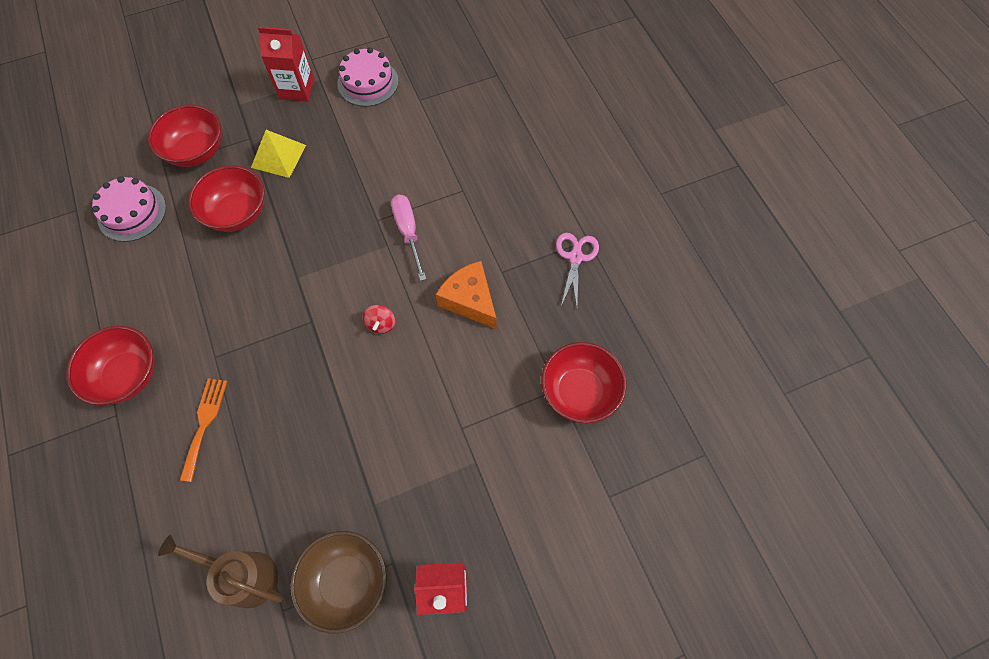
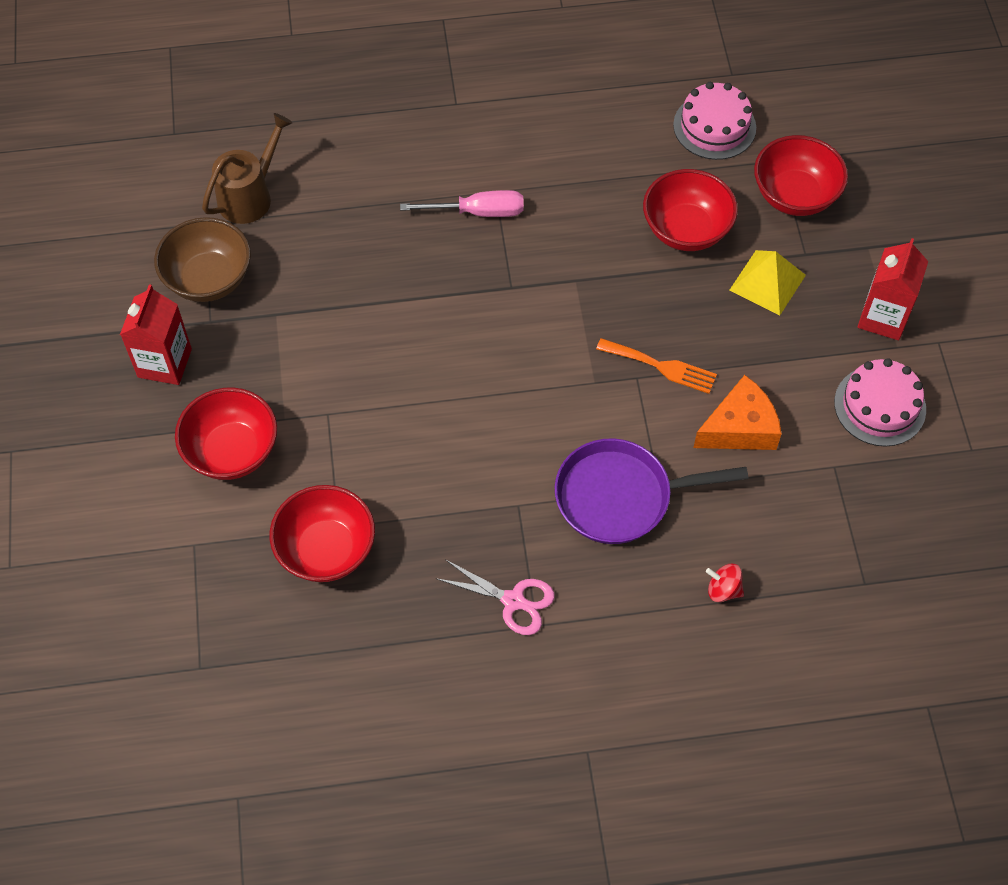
camera: 105 degrees right, 5 degrees down
(128, 375) = (498, 115): red bowl -> red bowl (232, 451)
(204, 423) = (419, 176): orange fork -> orange fork (661, 366)
(381, 324) = (485, 357): red spinning top -> red spinning top (723, 590)
(408, 232) = (608, 409): pink screwdriver -> pink screwdriver (478, 212)
(470, 300) = (488, 459): orange cheese -> orange cheese (739, 428)
(476, 211) = (621, 496): none -> purple pan

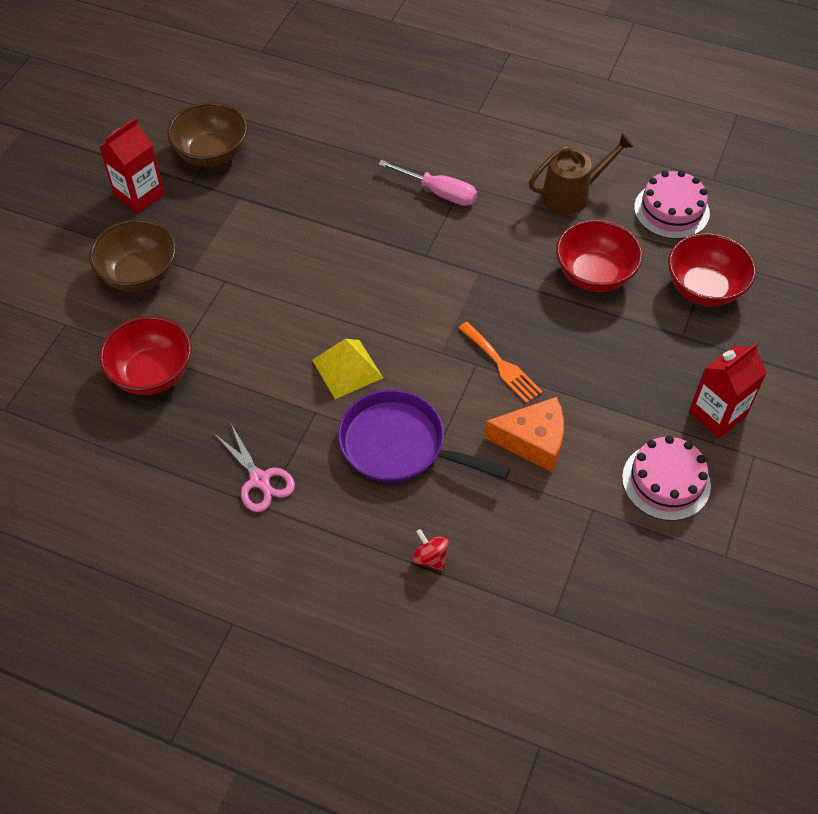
camera: 30 degrees right, 5 degrees down
(232, 451) = (139, 274): red bowl -> brown bowl
(250, 196) = (282, 112): brown watering can -> brown watering can (572, 194)
(767, 282) = (635, 343): yellow pyramid -> yellow pyramid (347, 369)

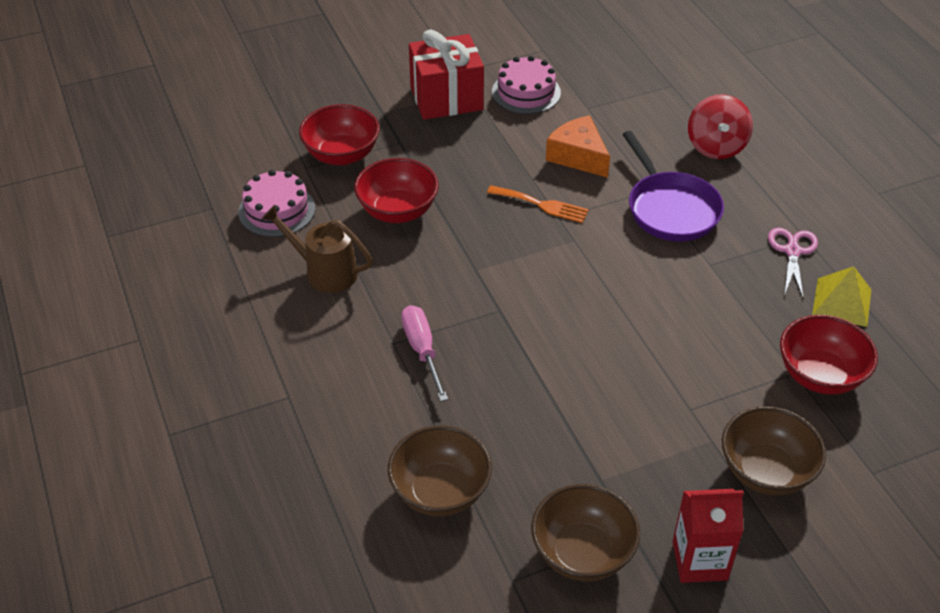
camera: 135 degrees left, 10 degrees down
(326, 128) = (440, 491): none -> brown bowl
(347, 369) = (656, 275): yellow pyramid -> yellow pyramid (841, 302)
(430, 558) = (716, 147): red spinning top -> red spinning top, size x1.95
(501, 365) = (542, 205): orange fork -> orange fork turned 105 degrees clockwise
(717, 414) = (446, 98): red carton -> red gift

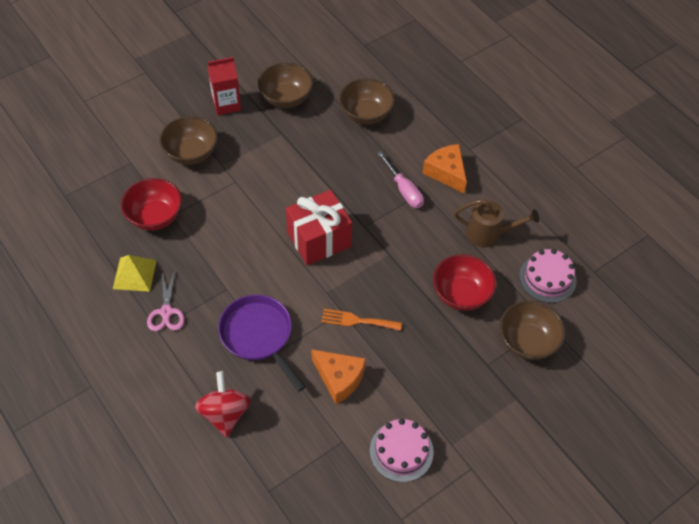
camera: 165 degrees right, 10 degrees up
(341, 155) = (527, 341): red bowl -> brown bowl
(344, 365) = (446, 172): none -> orange cheese
(446, 98) = (469, 427): red gift -> red gift (319, 239)

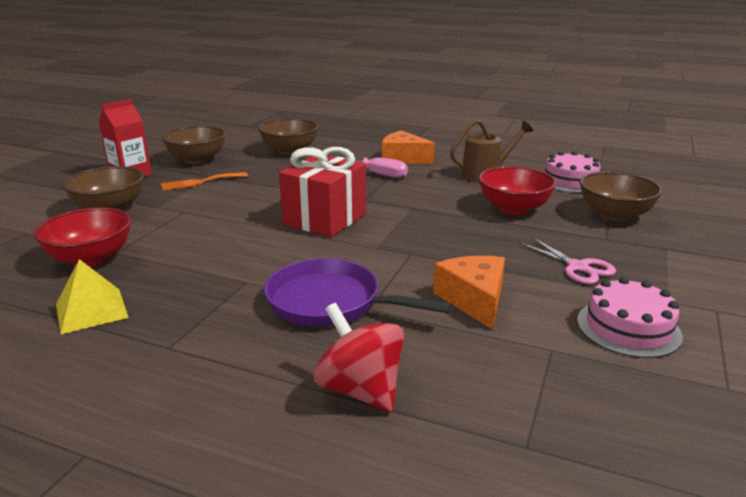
camera: 30 degrees left, 30 degrees down
(166, 312) = (171, 326): pink scissors -> pink scissors (577, 267)
(339, 378) = (474, 300): orange cheese -> orange cheese turned 105 degrees counterclockwise
(357, 320) = (436, 254): orange fork -> orange fork (200, 182)

